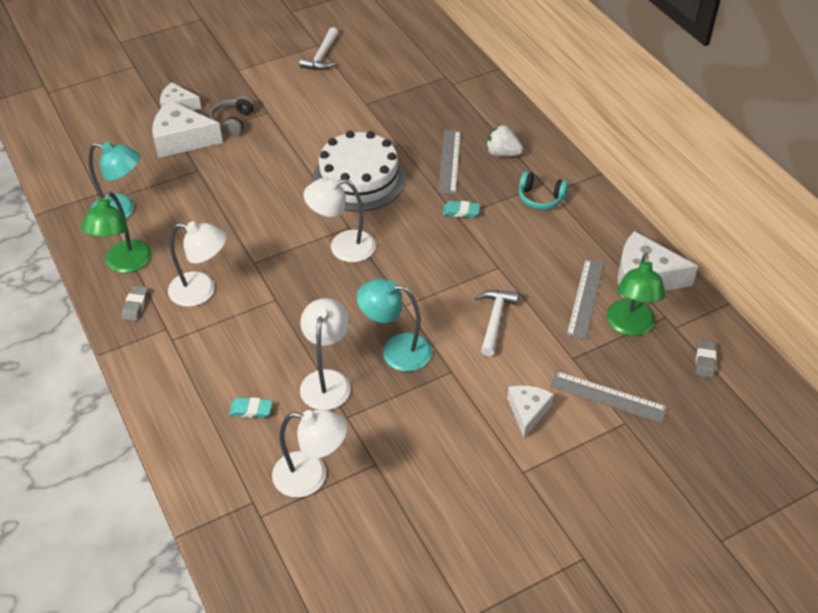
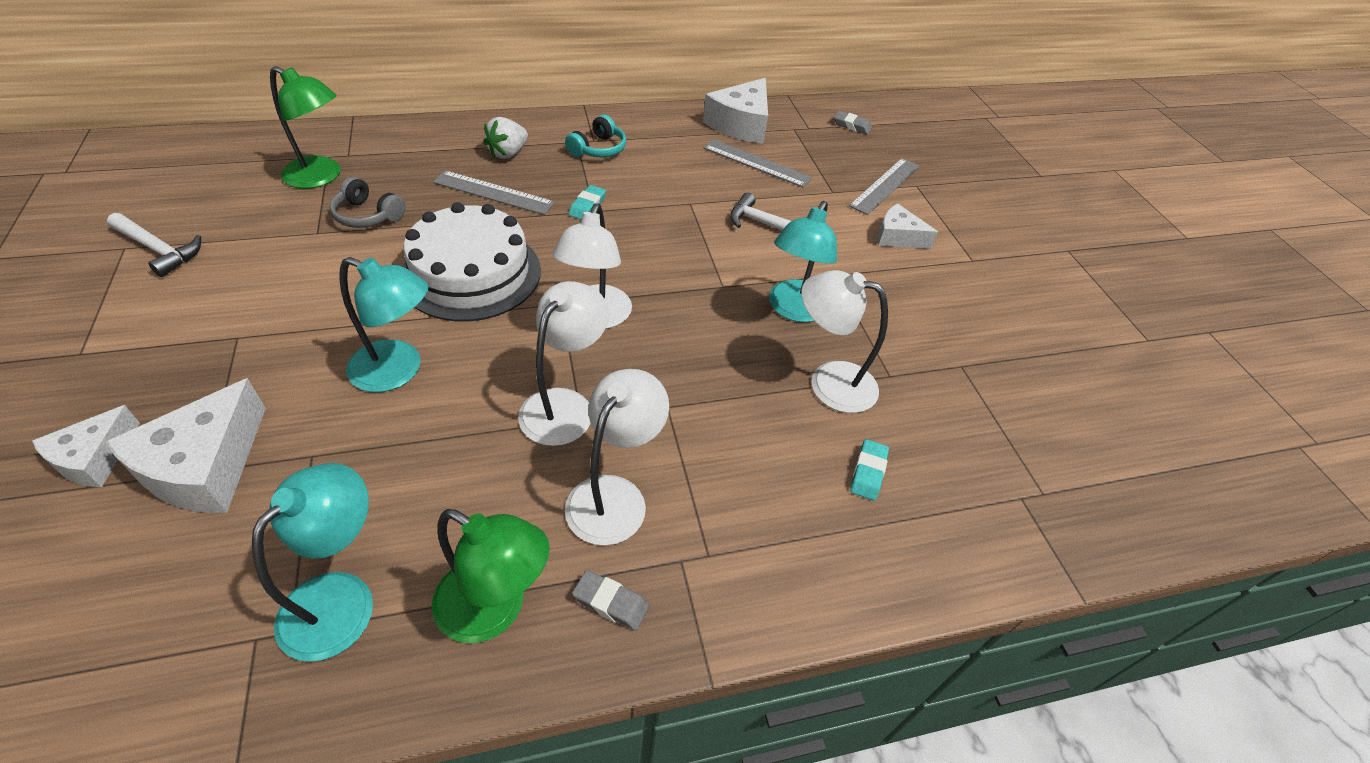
camera: 80 degrees left, 0 degrees up
(233, 121) = (221, 384): grey headphones -> grey headphones (368, 215)
(264, 178) = (398, 371): none -> turquoise lamp
(311, 476) = (980, 428): white lamp -> white lamp (565, 405)
(630, 326) = (801, 149): green lamp -> green lamp (321, 177)

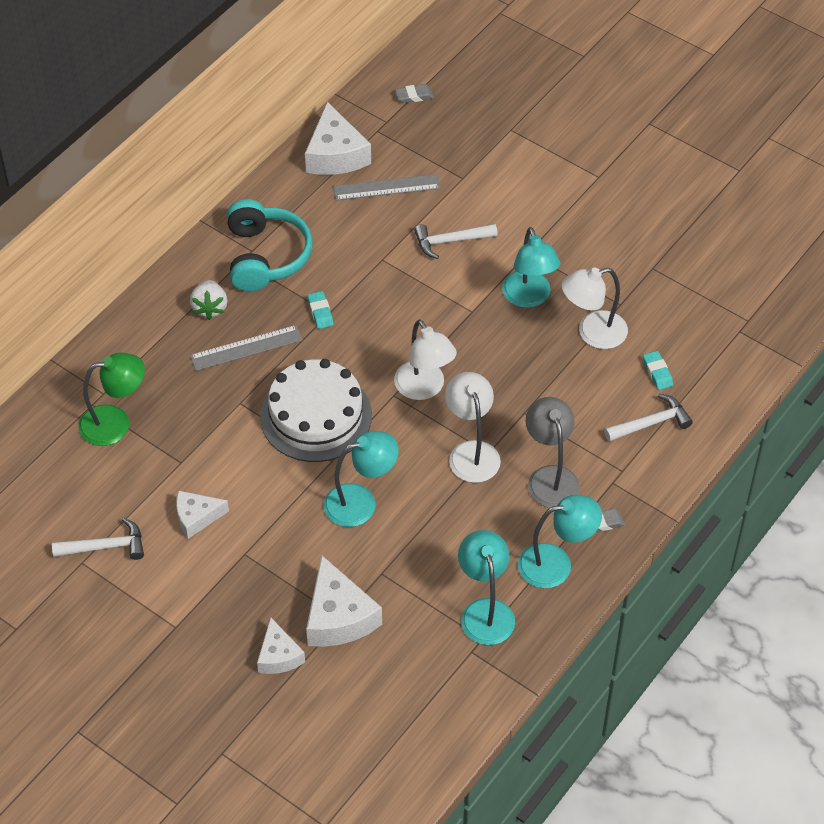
camera: 35 degrees left, 5 degrees up
(368, 215) = (193, 426): grey headphones -> none
(495, 609) = (556, 563): green lamp -> turquoise lamp
(598, 149) = (265, 256): turquoise headphones -> turquoise headphones, size x1.79
(614, 495) = (550, 477): white lamp -> grey lamp
(803, 524) = (651, 423): none -> white hammer
(885, 186) = (491, 145): grey ruler -> none
(897, 237) = (538, 190): white cheese -> white cheese (196, 517)

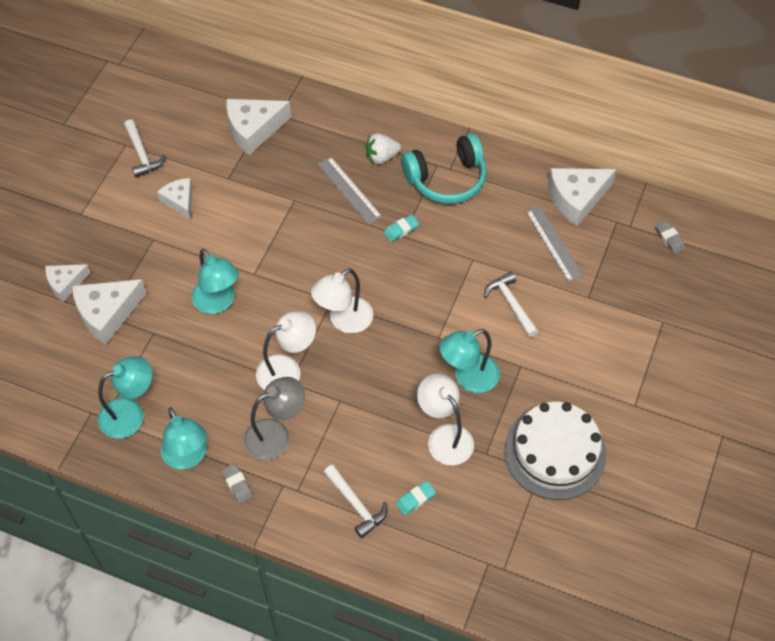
camera: 75 degrees right, 5 degrees up
(115, 423) = (254, 129): green lamp -> white cheese
(316, 416) = (295, 252): white cake -> white cake (555, 452)

